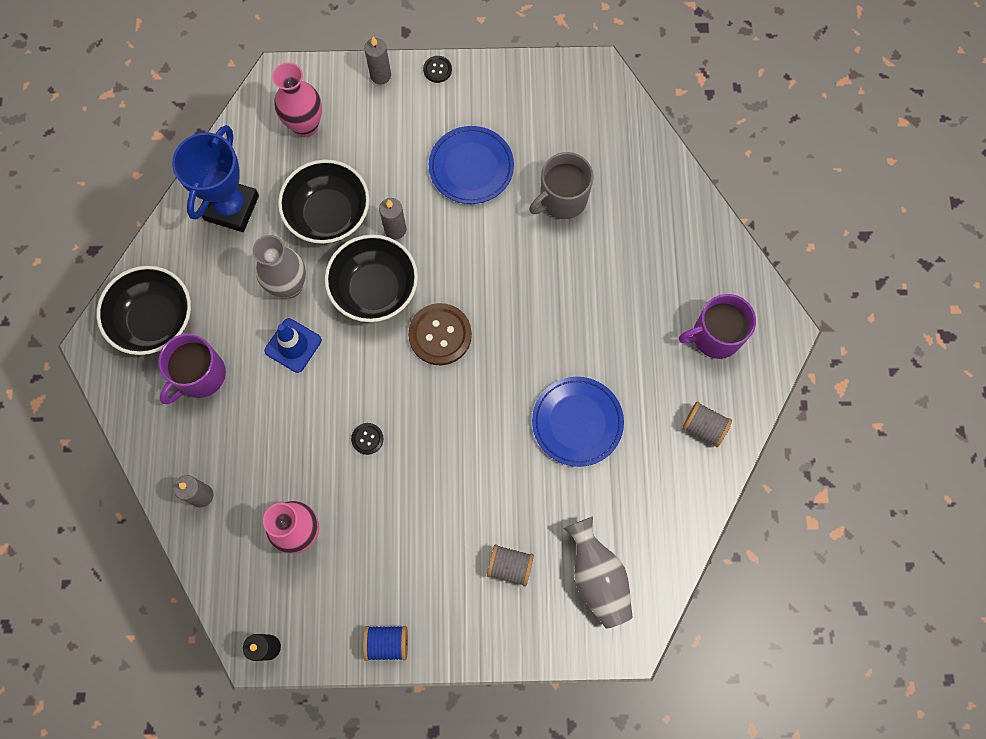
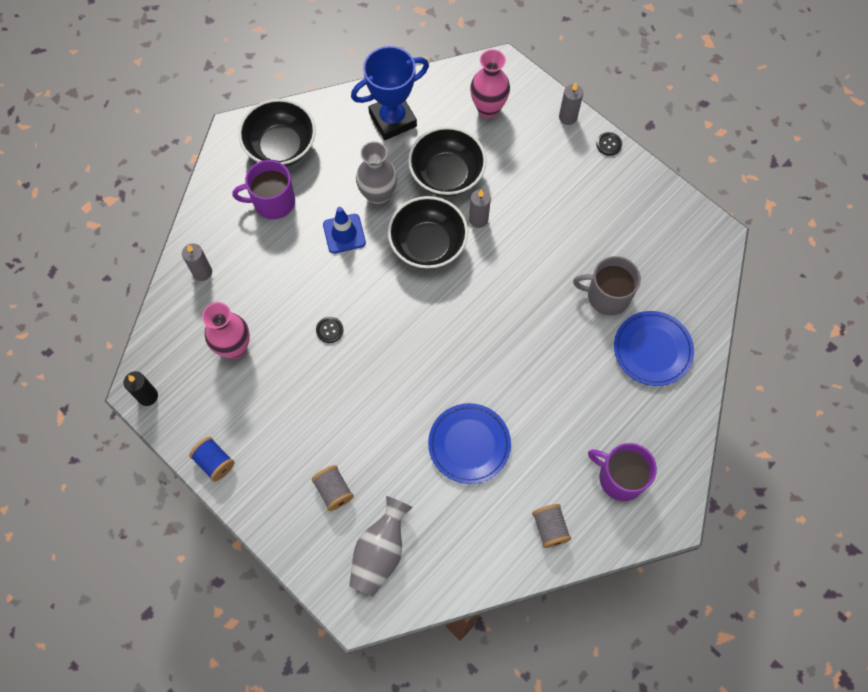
camera: 45 degrees right, 5 degrees down
(440, 335) = (439, 309): brown button -> none
(471, 167) = (567, 223): blue plate -> blue plate (652, 350)

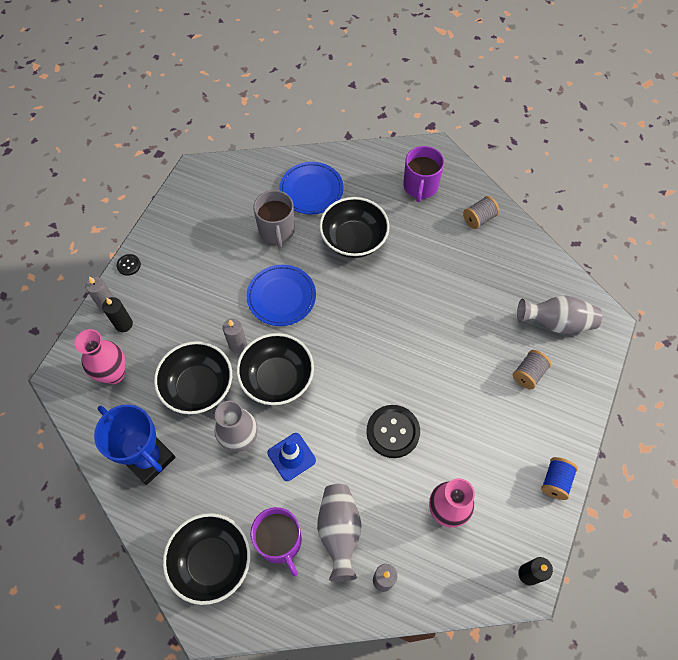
camera: 110 degrees left, 5 degrees down
(259, 251) = (339, 532): none -> grey vase
(329, 330) = (393, 432): black button -> black button, size x2.04
(469, 444) = (443, 289): blue plate -> blue plate (281, 297)
(539, 127) = (124, 324): none -> black candle
(567, 372) = (353, 239): none -> black bowl

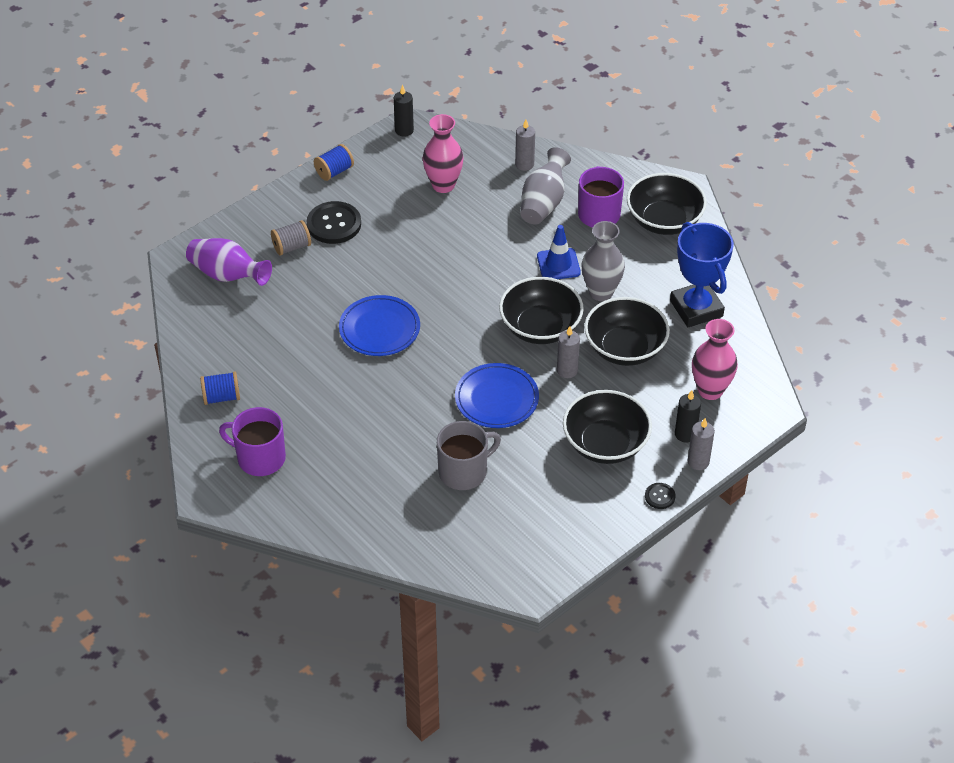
camera: 155 degrees left, 15 degrees down
(276, 230) = (464, 471): grey mug -> grey mug turned 45 degrees clockwise
(311, 190) = (395, 503): blue plate -> blue plate (379, 329)
(353, 239) = (380, 428): black bowl -> black bowl (605, 444)
(393, 432) = (452, 250): black button -> black button (334, 224)
(420, 186) = (260, 458): purple mug -> purple mug turned 105 degrees counterclockwise
(479, 218) = (221, 397): grey spool -> blue spool
(556, 322) = (228, 275): grey vase -> purple vase

